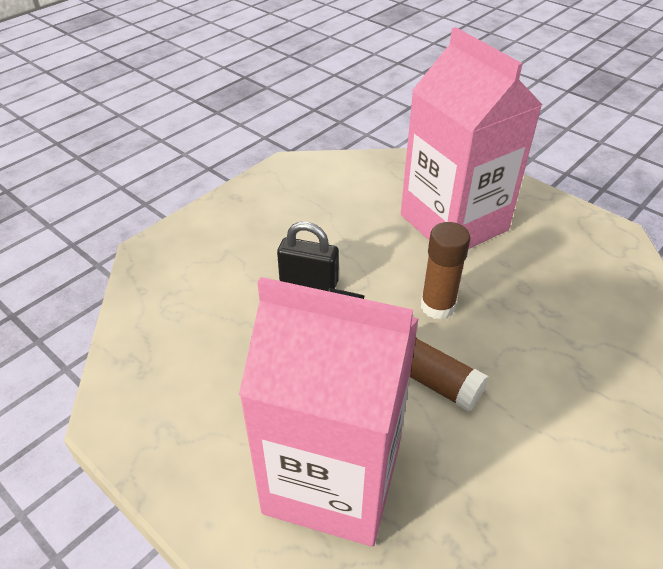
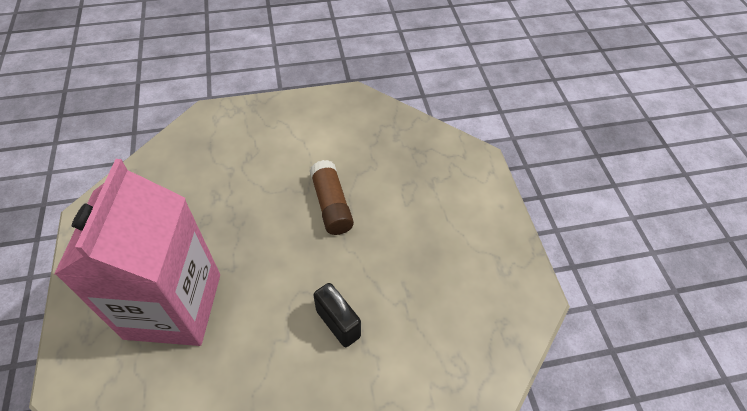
camera: 145 degrees left, 10 degrees up
(333, 478) = (426, 189): pink carton -> none
(437, 306) = (274, 243): brown glue stick -> none

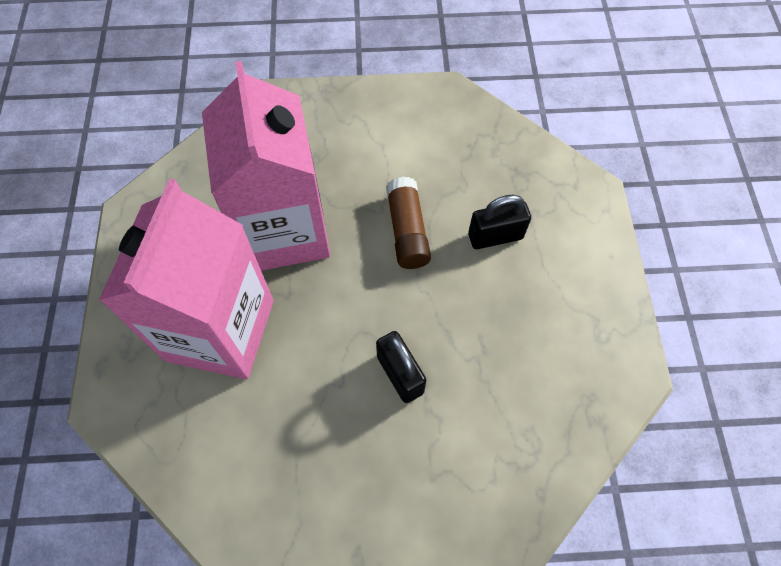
camera: 10 degrees right, 10 degrees up
(225, 216) = (284, 230): none -> pink carton
(405, 201) = (495, 236): none -> black padlock

